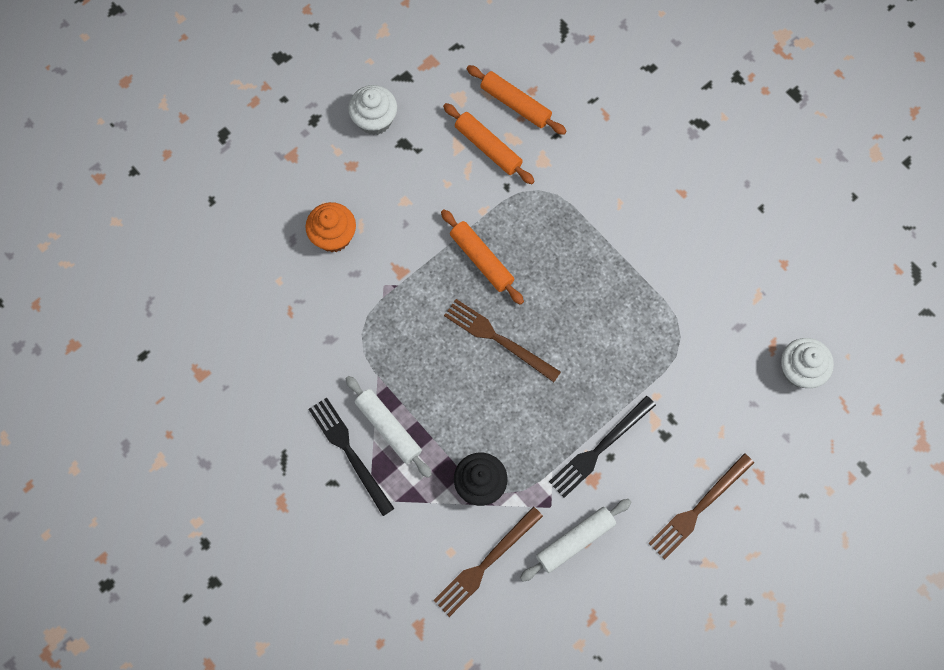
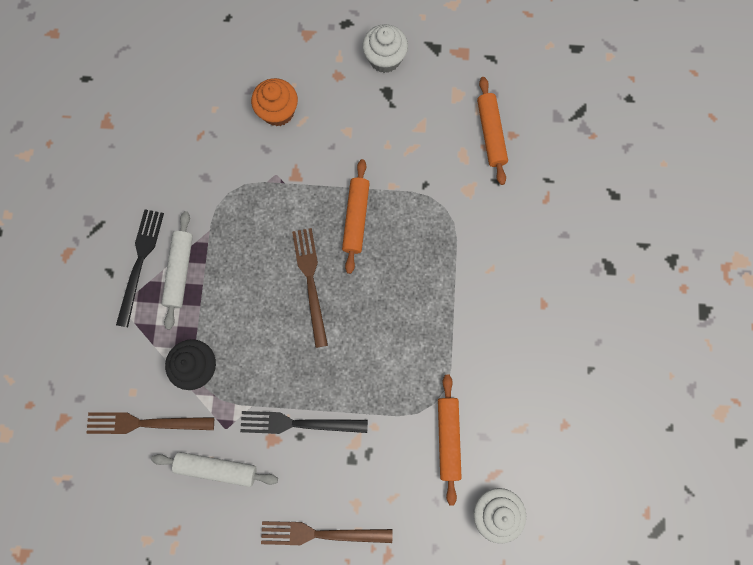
camera: 45 degrees right, 5 degrees up
(488, 147) = (440, 146): orange rolling pin -> orange rolling pin (448, 438)

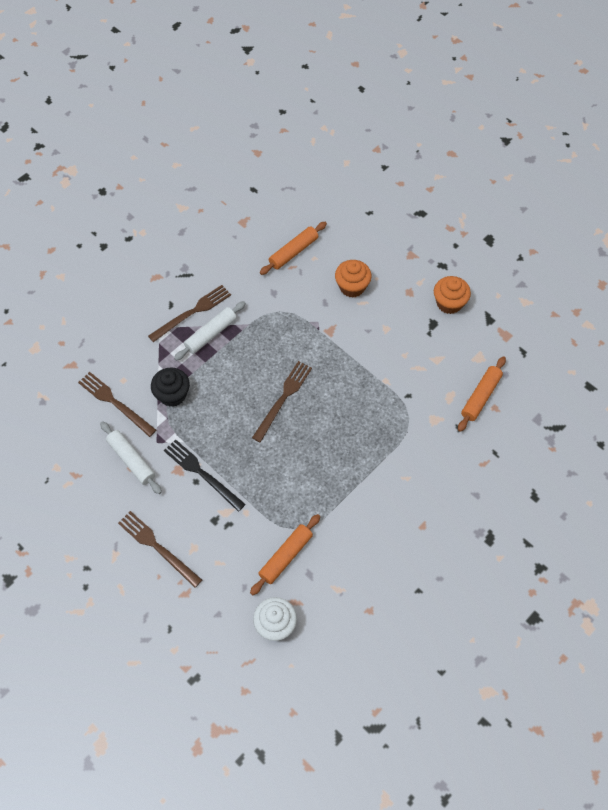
camera: 40 degrees right, 15 degrees down
(140, 263) = (192, 312): black fork -> brown fork
(356, 218) = (345, 383): orange rolling pin -> orange rolling pin (293, 252)
(384, 59) = (449, 303): white cupcake -> orange cupcake

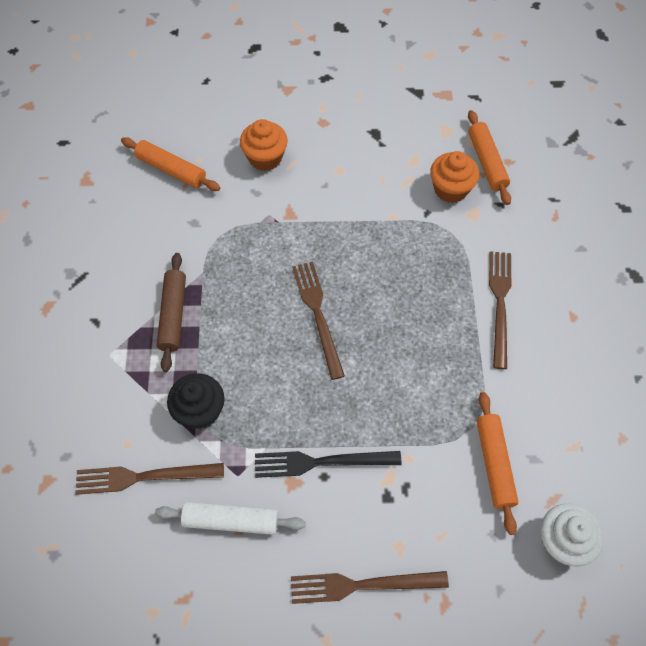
camera: 45 degrees left, 0 degrees up
(192, 312) = (128, 310): brown fork -> brown fork (499, 304)
(211, 334) = (173, 315): white rolling pin -> brown rolling pin
(293, 252) = (171, 170): orange rolling pin -> orange rolling pin turned 60 degrees counterclockwise
(449, 303) = (368, 105): orange cupcake -> orange cupcake (450, 189)

